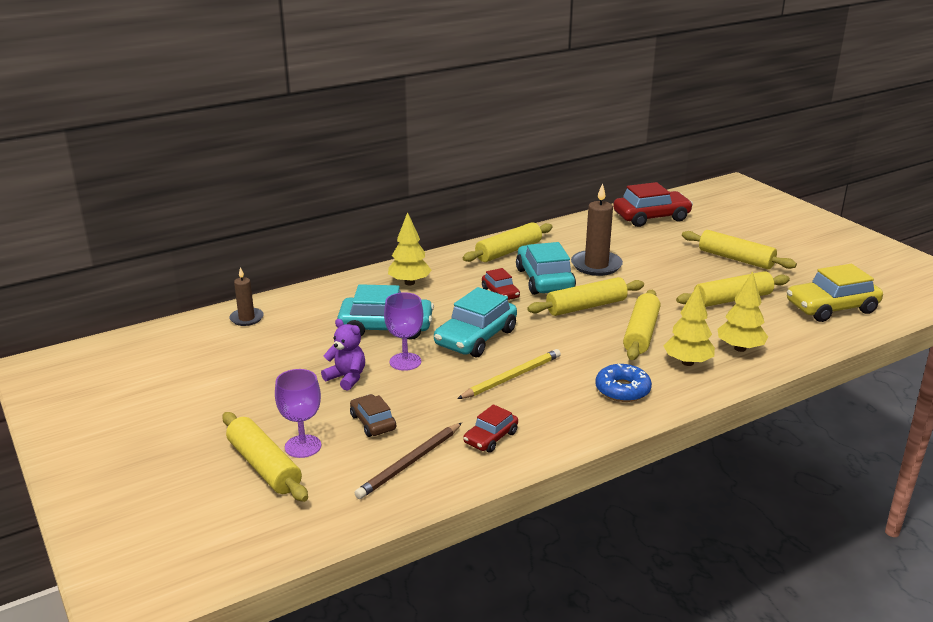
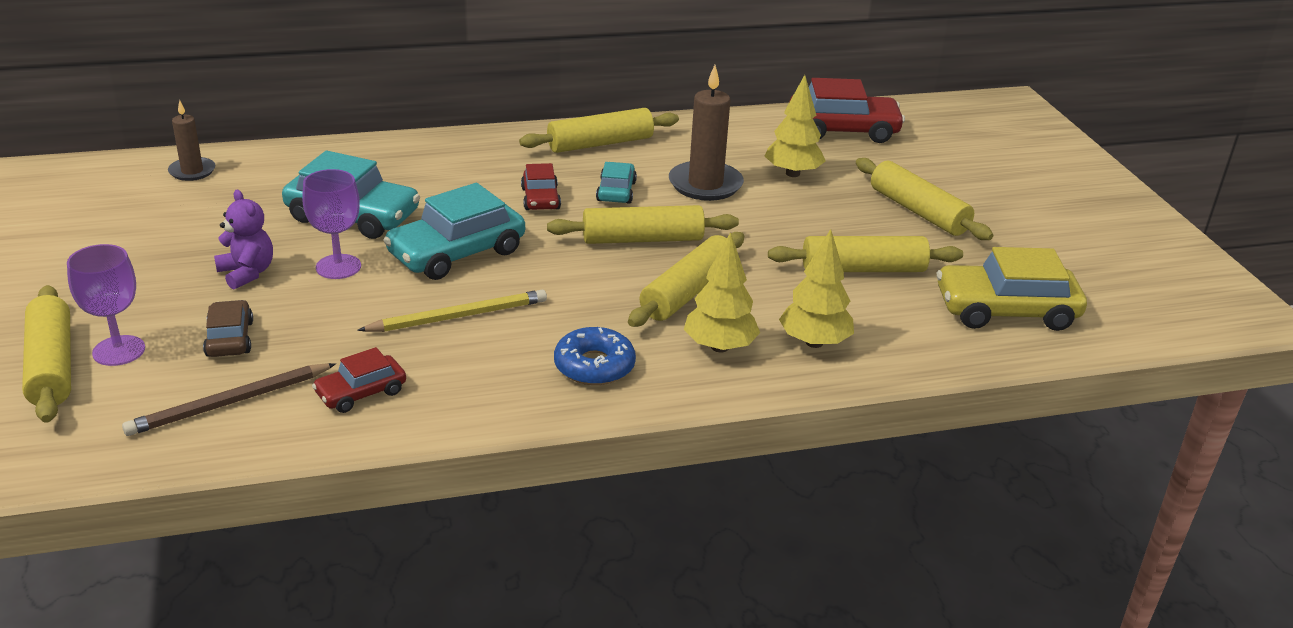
camera: 15 degrees right, 5 degrees up
(409, 283) = (433, 162): yellow tree -> yellow tree (793, 173)
(544, 280) = (616, 191): turquoise car -> turquoise car, size x0.55

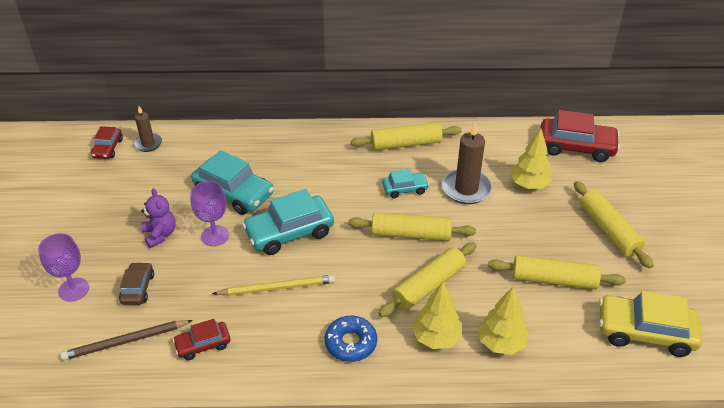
camera: 15 degrees right, 10 degrees up
(52, 366) = (35, 296): yellow rolling pin -> none
(540, 199) = (354, 190): red car -> red car (108, 148)
(616, 191) = (405, 189): turquoise car -> turquoise car turned 60 degrees clockwise

